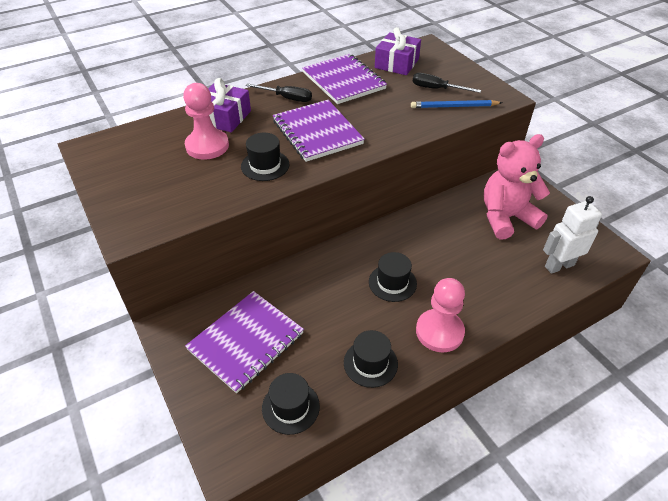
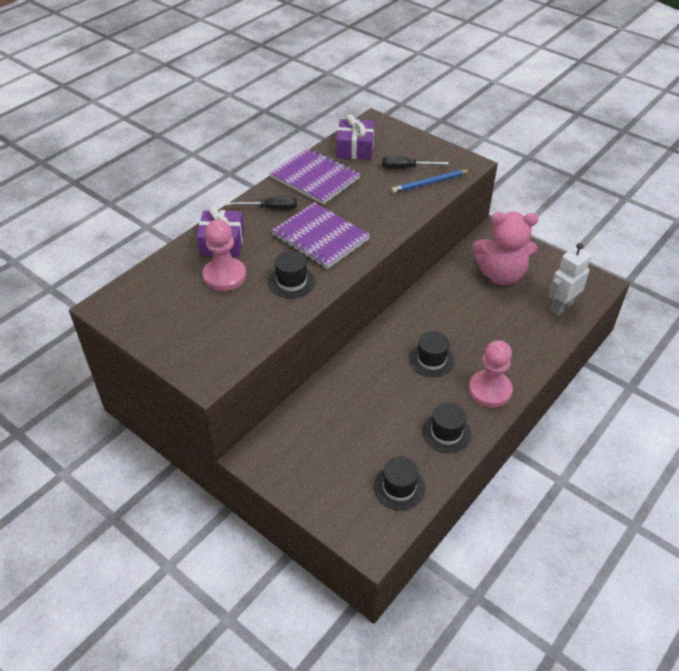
camera: 20 degrees left, 0 degrees up
(246, 341) = (331, 447): purple notebook -> none
(506, 218) = (501, 275): pink teddy bear -> pink teddy bear turned 135 degrees counterclockwise

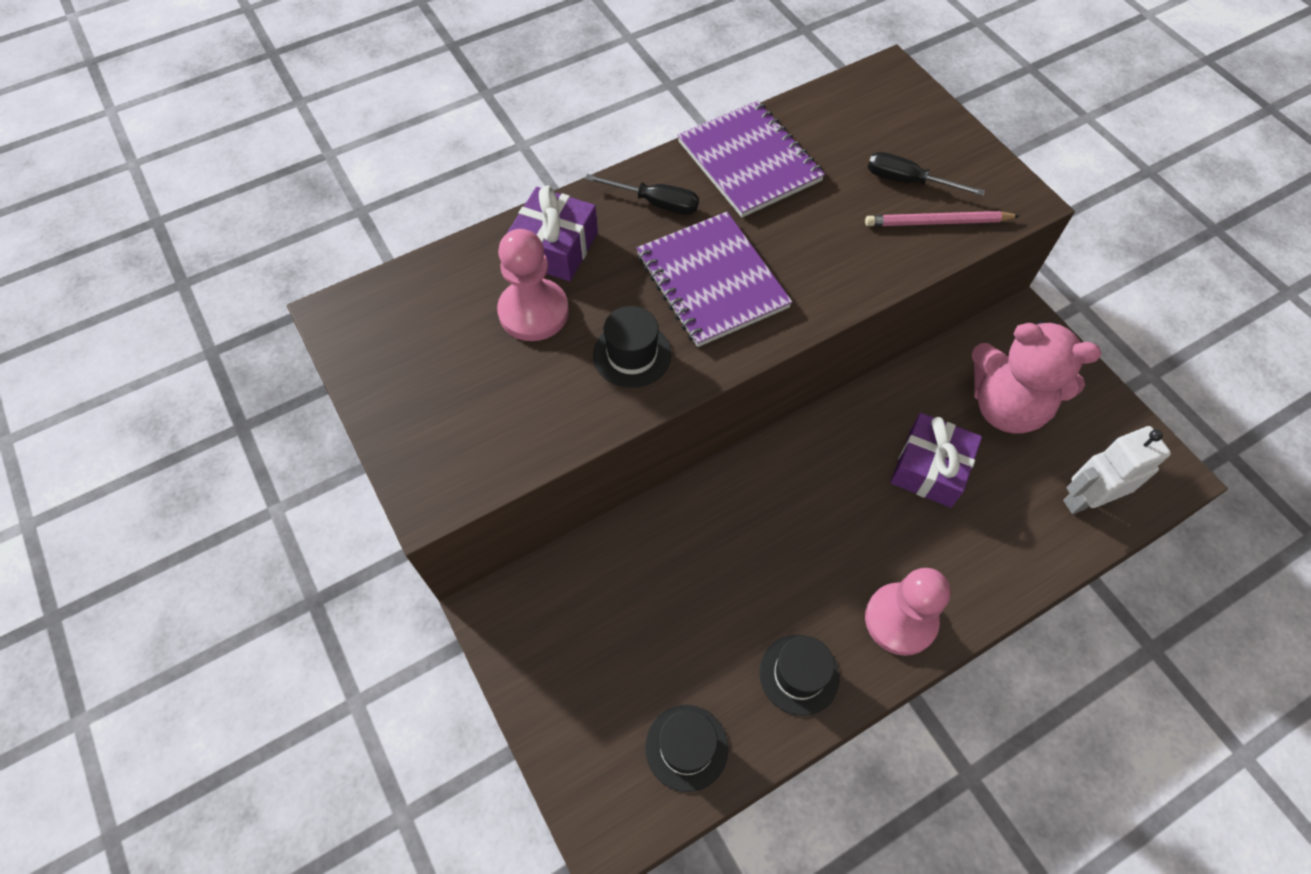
camera: 20 degrees right, 15 degrees up
(355, 148) = (838, 119): purple gift -> purple gift (930, 468)
(430, 183) = (937, 222): blue pencil -> pink pencil
(431, 360) = (828, 531): black hat -> none

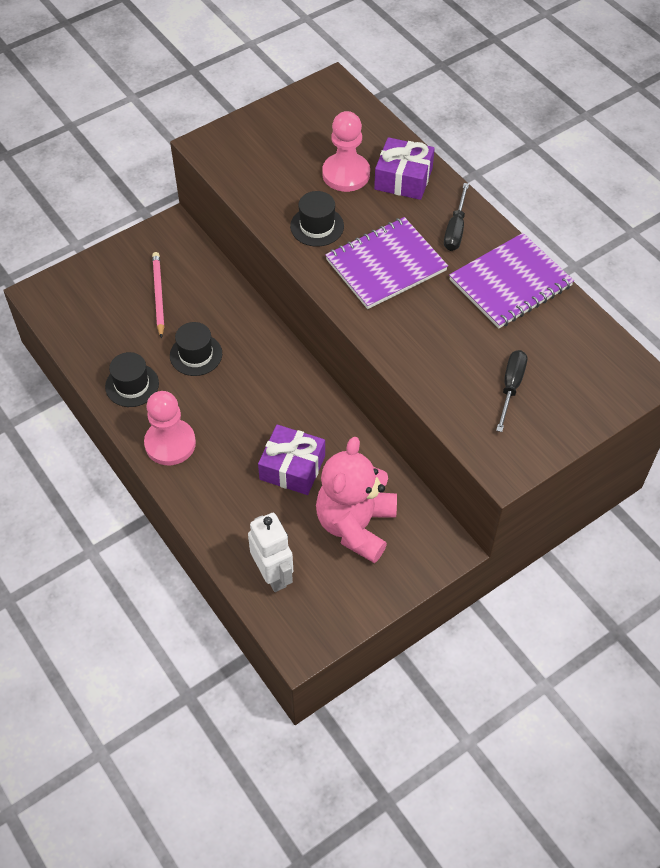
camera: 85 degrees right, 5 degrees down
(686, 747) = (87, 328): black hat -> black hat (196, 354)
(937, 222) = (468, 405): pink pencil -> pink pencil (158, 295)

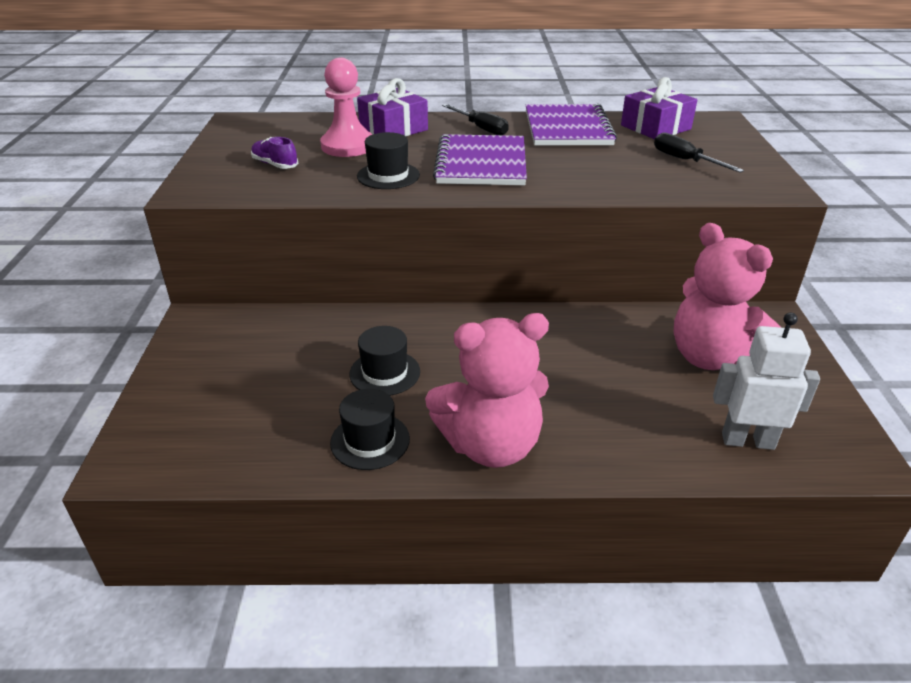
camera: 55 degrees left, 20 degrees down
(158, 295) = (269, 366): pink pencil -> none
(170, 443) = (491, 445): pink pawn -> pink teddy bear
(280, 157) = (275, 164): none -> purple shoe
(292, 467) = (605, 368): purple gift -> purple gift (655, 127)

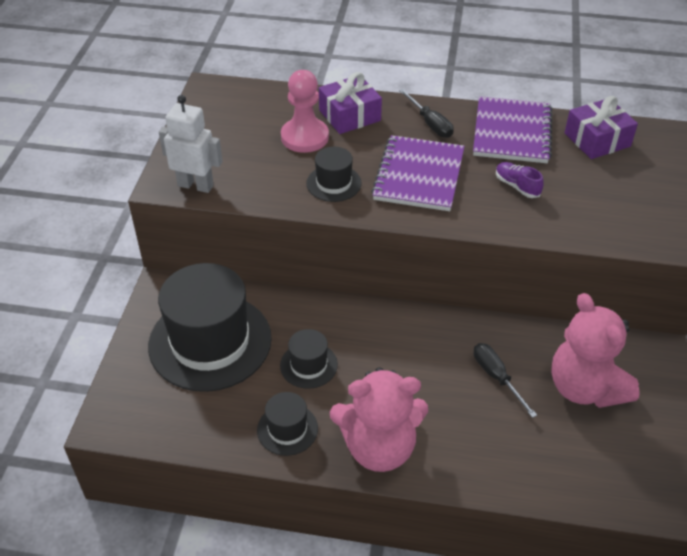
camera: 10 degrees right, 10 degrees up
(259, 364) = (210, 342): none -> black hat
(275, 164) = (239, 157): purple shoe -> purple shoe (517, 186)
(685, 160) = (607, 192): black screwdriver -> black screwdriver (496, 377)
(747, 440) = (584, 474): white robot -> white robot (196, 185)

